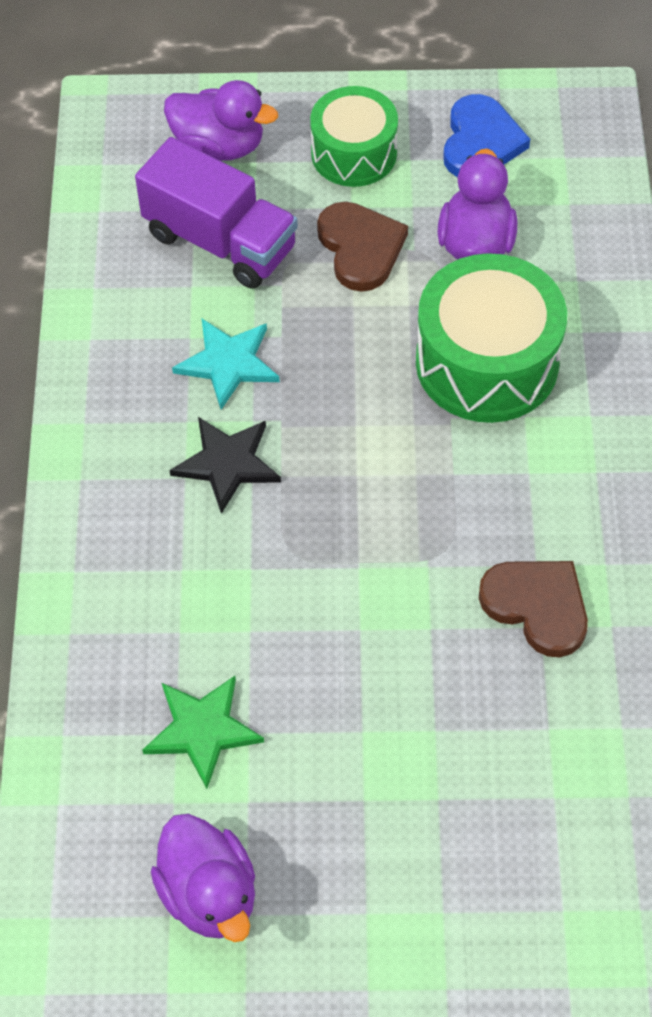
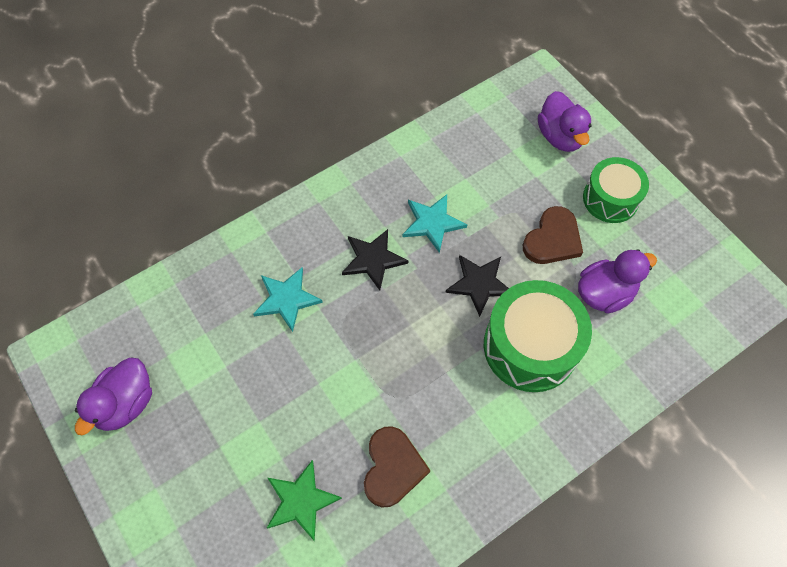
camera: 55 degrees right, 5 degrees up
(202, 730) = (214, 343): green star -> green star (301, 501)
(204, 601) = (287, 299): none -> turquoise star
(220, 241) = (502, 174): purple truck -> none
(359, 364) = (479, 284): none -> black star
(480, 142) = (674, 255): blue heart -> none

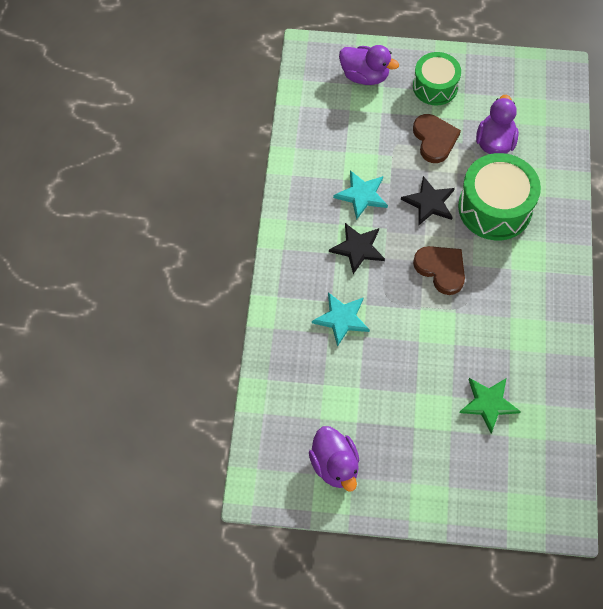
camera: 50 degrees left, 0 degrees up
(392, 468) = (509, 339): brown heart -> brown heart (441, 269)

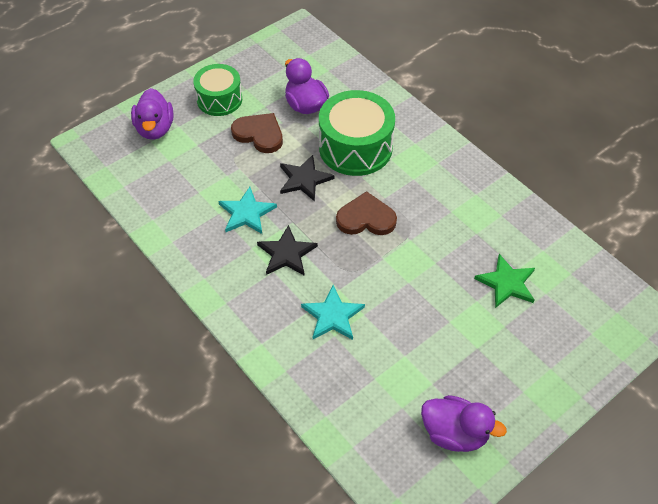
camera: 45 degrees left, 10 degrees down
(365, 76) = (155, 129): purple duck -> purple duck turned 105 degrees clockwise

